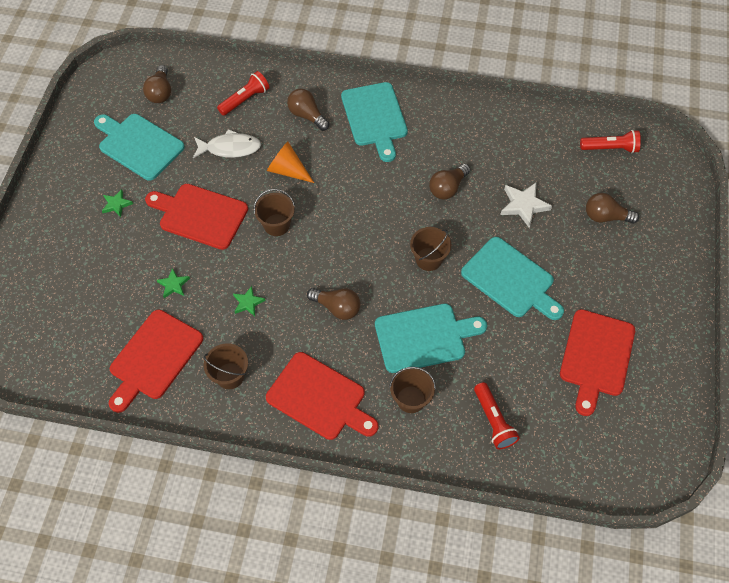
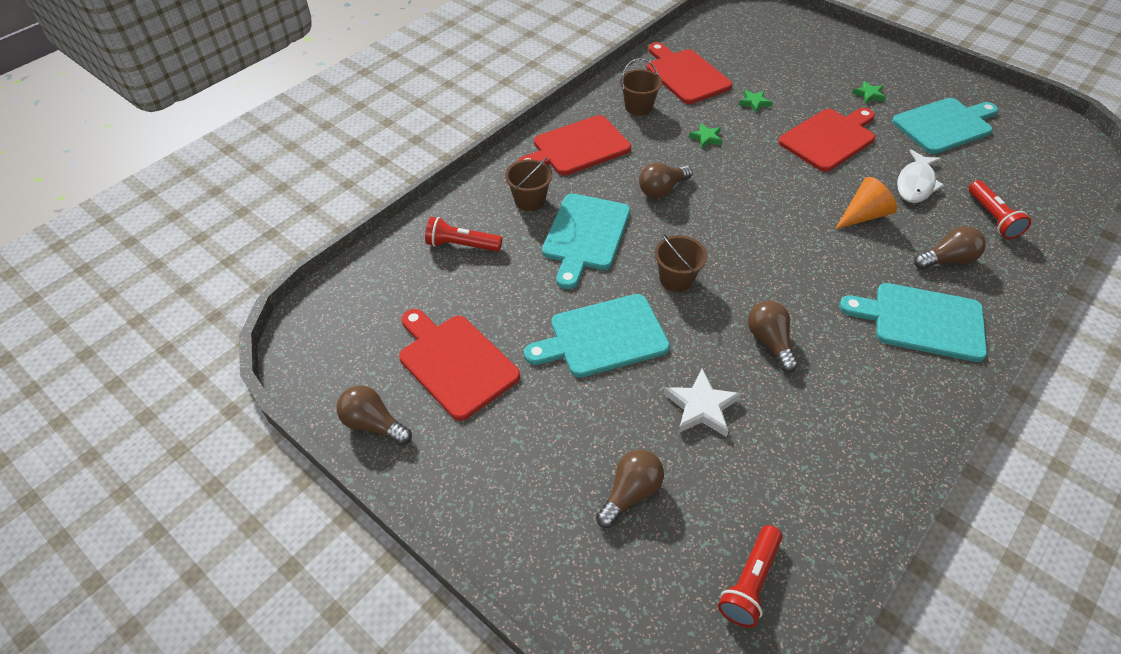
camera: 120 degrees right, 10 degrees down
(160, 92) = (1023, 158): brown light bulb -> brown light bulb (373, 424)
(277, 225) = (789, 183): brown bucket -> none

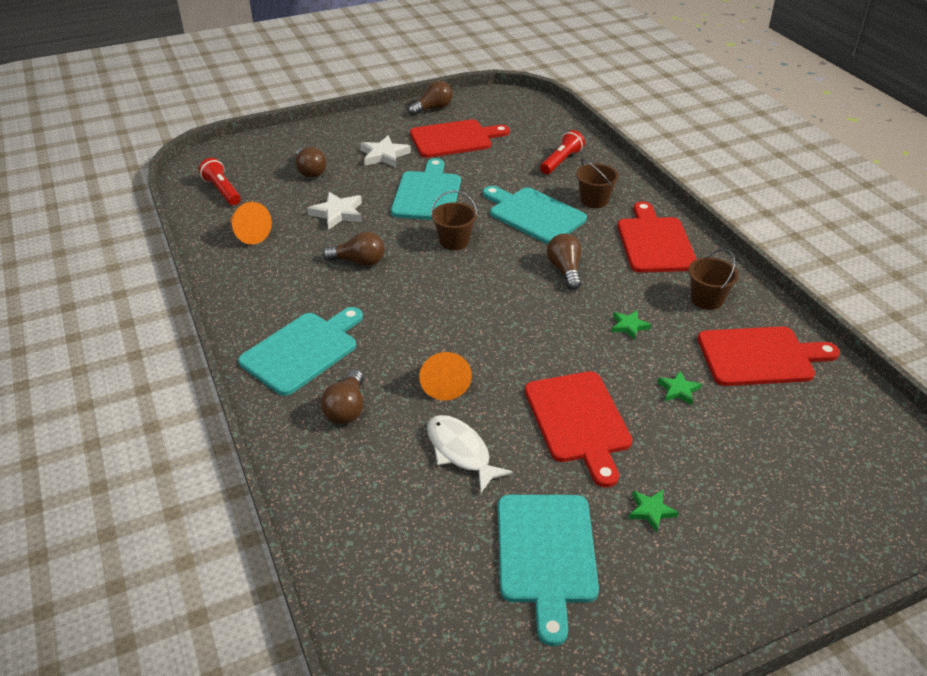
camera: 115 degrees right, 10 degrees down
(539, 423) = (384, 155): none -> white star
(809, 480) = (248, 234): none -> orange cone
(992, 218) = (368, 484): red flashlight -> none

